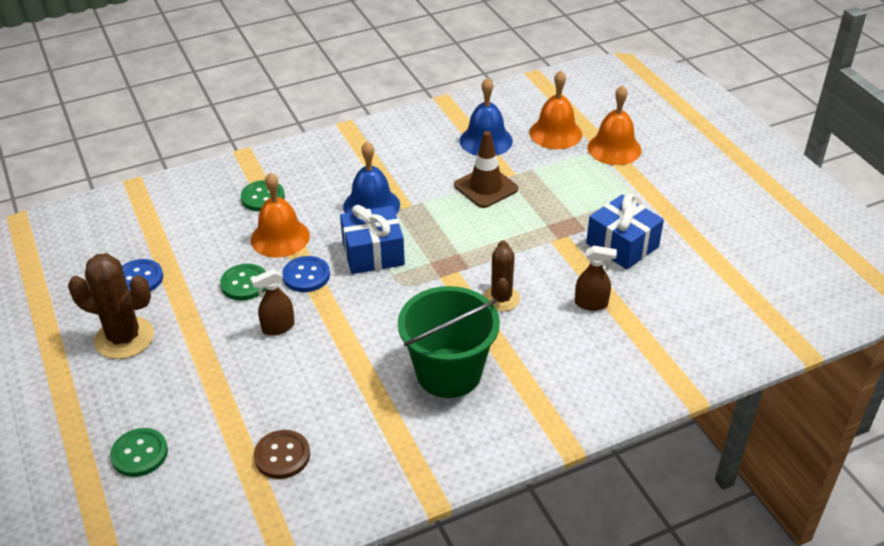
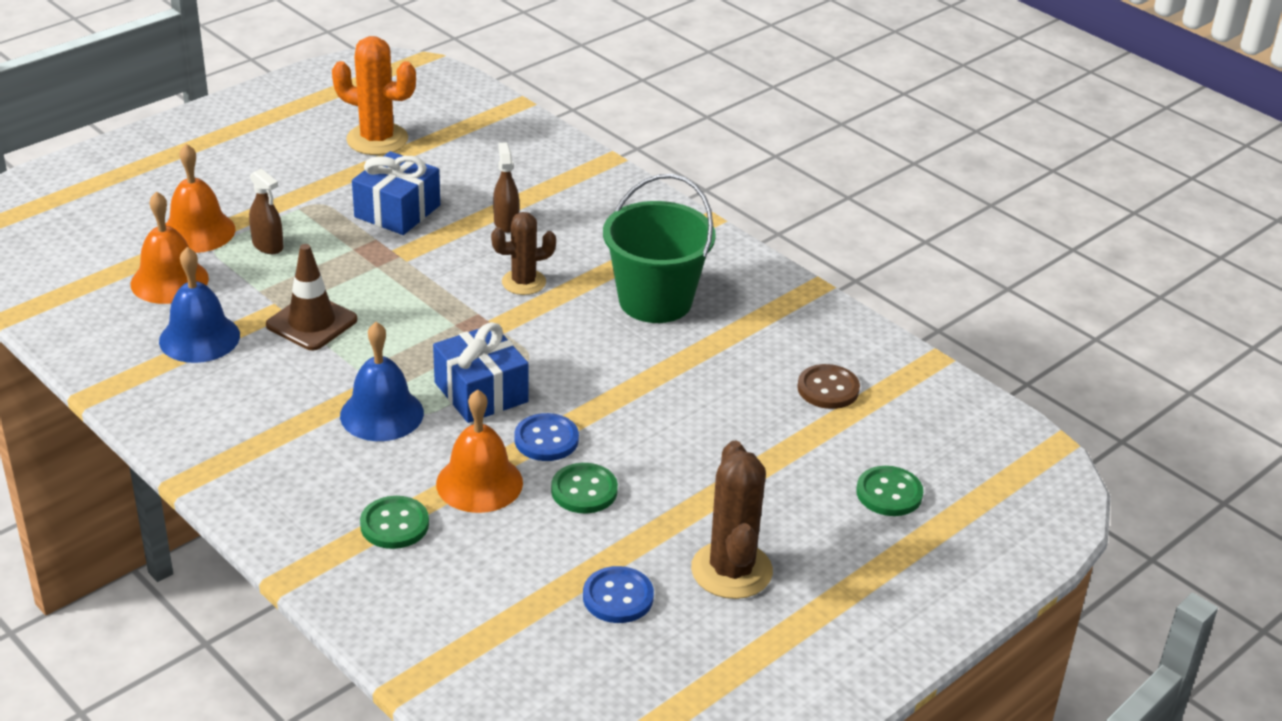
camera: 110 degrees left, 5 degrees down
(278, 327) = (648, 440): brown spray bottle -> brown spray bottle (268, 246)
(739, 248) = (377, 139): none -> orange cactus

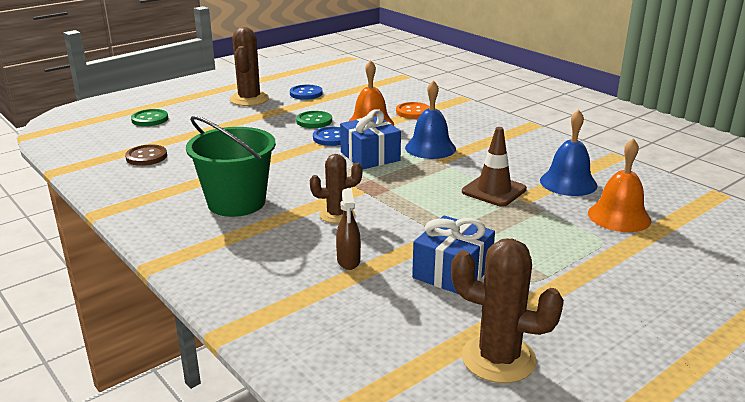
camera: 175 degrees left, 10 degrees down
(198, 231) = (627, 254): orange bell -> none
(268, 246) = (557, 242): brown spray bottle -> none
(377, 139) = (498, 359): orange cactus -> brown cactus
(394, 525) = (413, 112): green button -> orange button

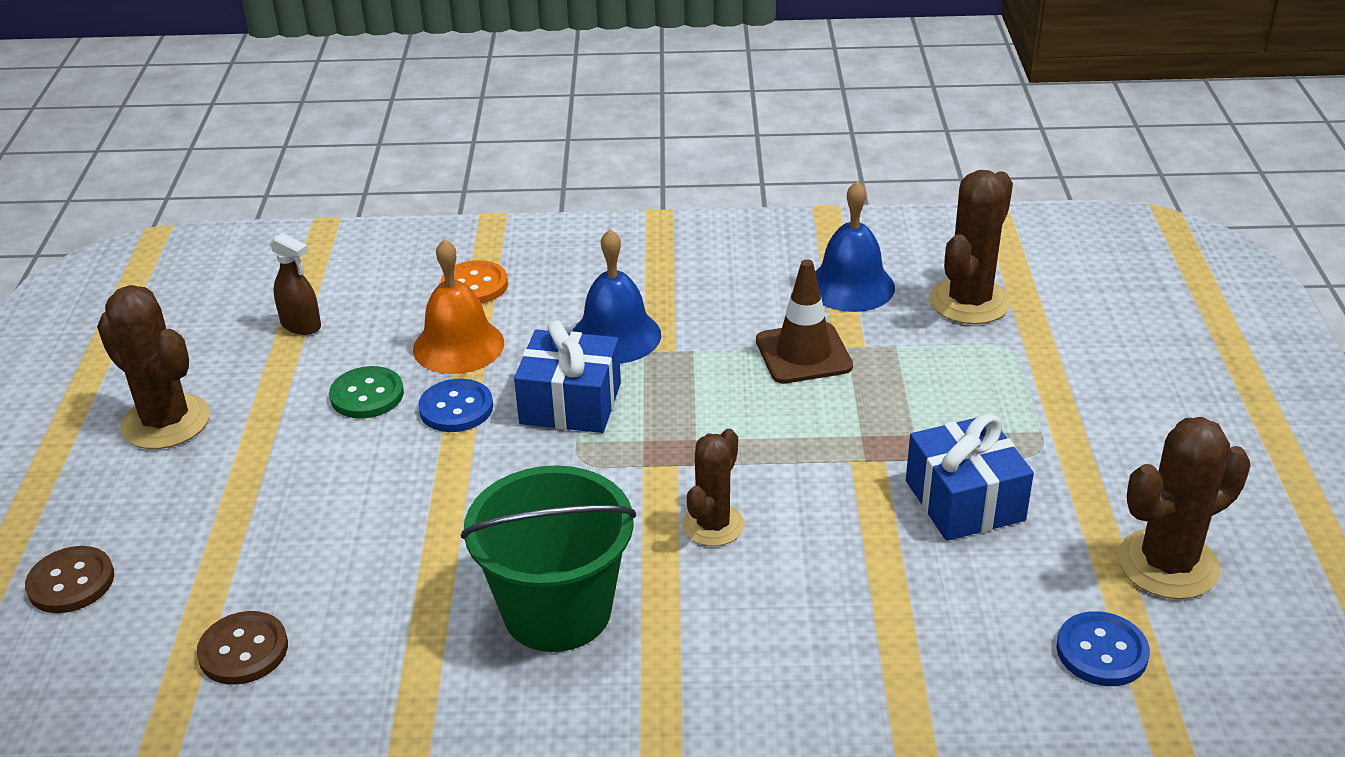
camera: 50 degrees left, 10 degrees up
(150, 119) = (71, 582): green button -> brown button
(306, 93) = (240, 350): blue button -> blue button (1101, 651)
(348, 261) = (851, 576): brown spray bottle -> brown spray bottle (301, 325)
(619, 216) = (969, 302): orange bell -> brown cactus

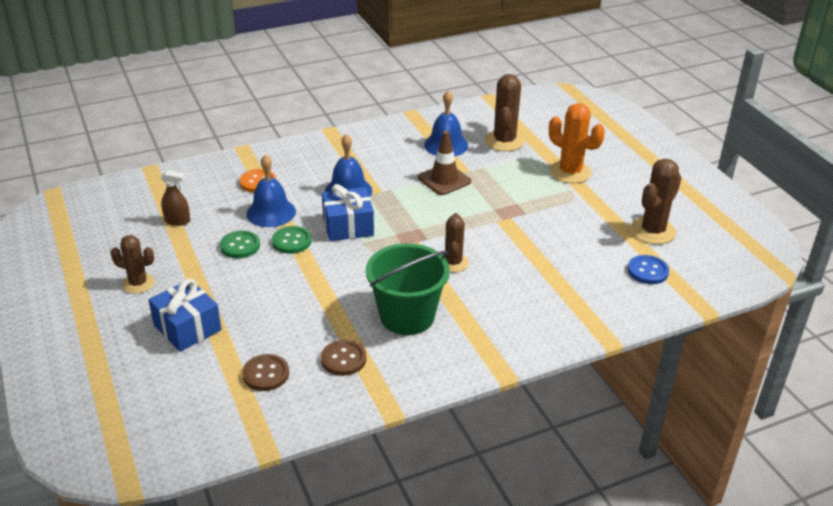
camera: 25 degrees left, 0 degrees up
(71, 582) = (147, 369): brown button -> brown button (343, 359)
(166, 422) = (138, 283): brown cactus -> brown cactus, size x0.65
(456, 408) = (291, 241): blue button -> green button
(458, 346) = (271, 212): orange bell -> blue bell
(964, 500) = (556, 226): blue gift -> blue gift (187, 328)
(1065, 394) = (570, 172): none -> orange cactus

